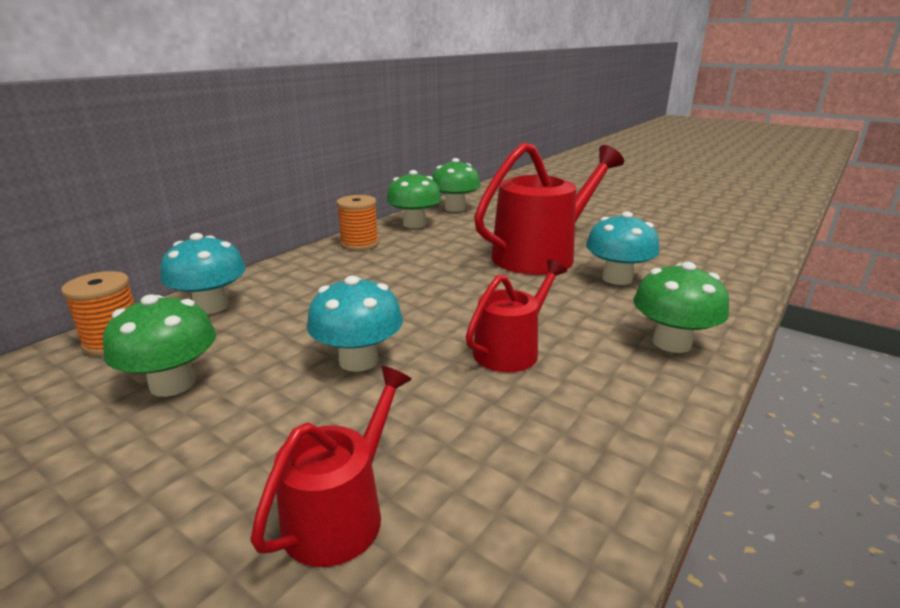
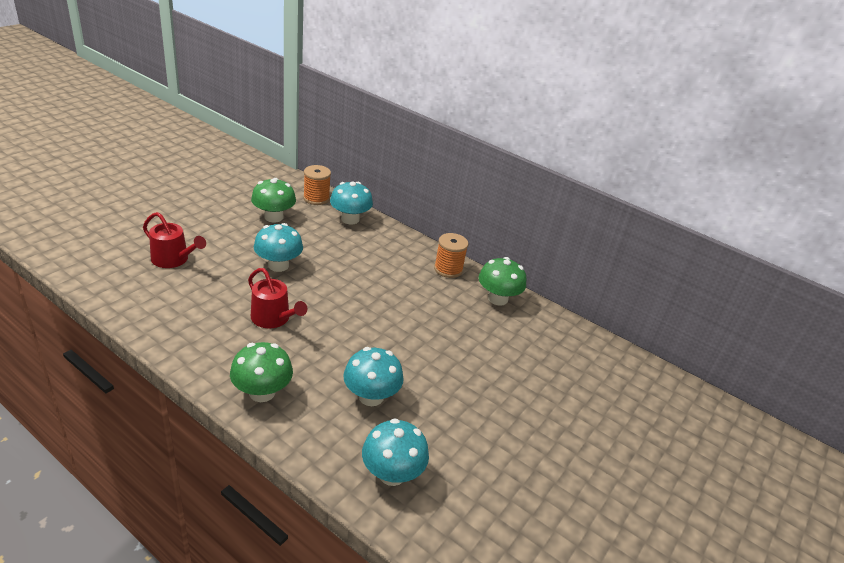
camera: 85 degrees right, 10 degrees up
(455, 208) = (549, 327): green mushroom -> none
(541, 255) = (424, 362): red watering can -> none
(710, 267) = (392, 473): none -> turquoise mushroom

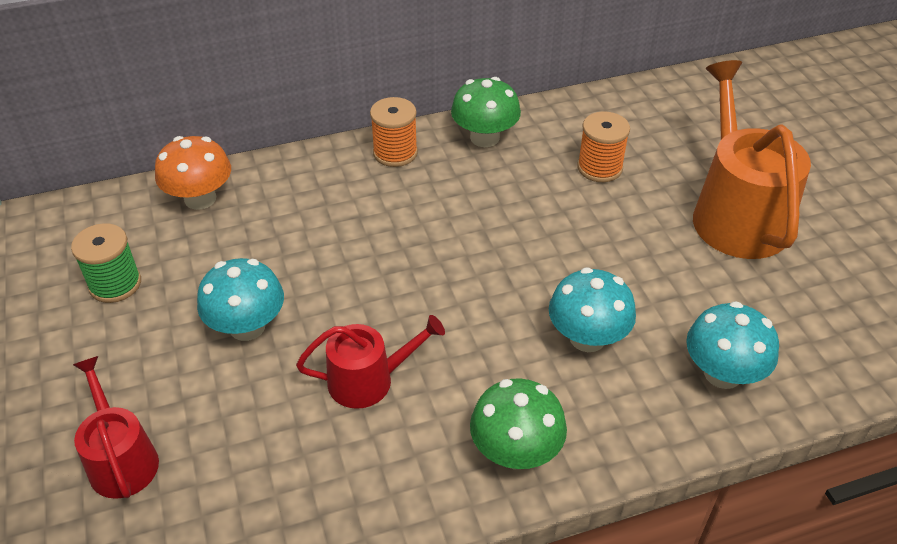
camera: 50 degrees left, 10 degrees up
(173, 259) = (121, 459): red watering can -> red watering can turned 90 degrees counterclockwise
(273, 217) = (115, 284): green mushroom -> green spool
(316, 198) = (110, 213): orange spool -> orange spool (599, 168)
(350, 219) = (200, 198): turquoise mushroom -> orange mushroom
(550, 440) = (736, 214): none -> orange watering can

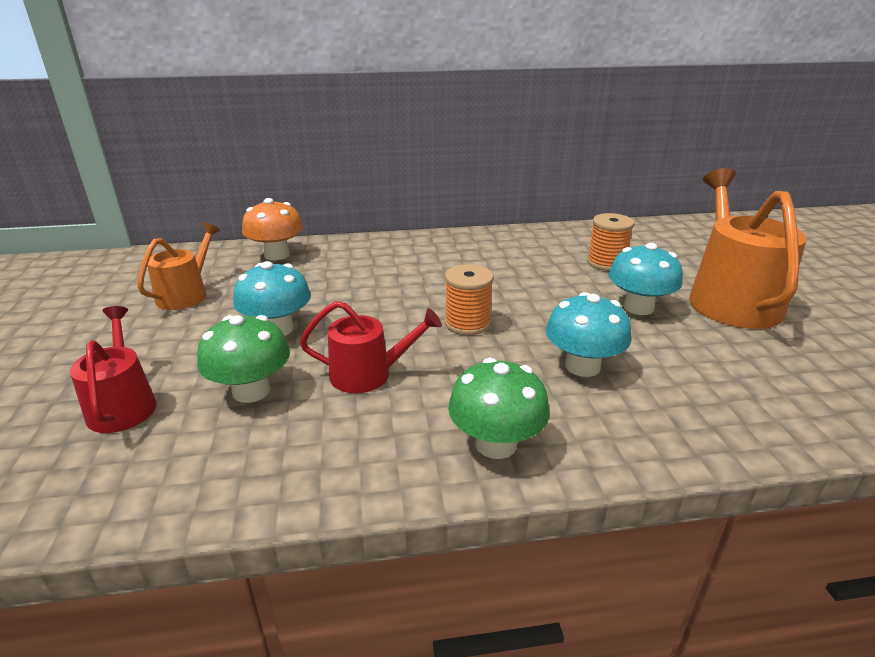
camera: 10 degrees right, 15 degrees down
(115, 284) = (186, 294): green spool -> orange watering can
(395, 153) = (438, 243): orange spool -> orange spool (467, 323)
(484, 138) = (512, 240): green mushroom -> green mushroom (251, 391)
(722, 373) = (720, 406): turquoise mushroom -> turquoise mushroom (638, 307)

